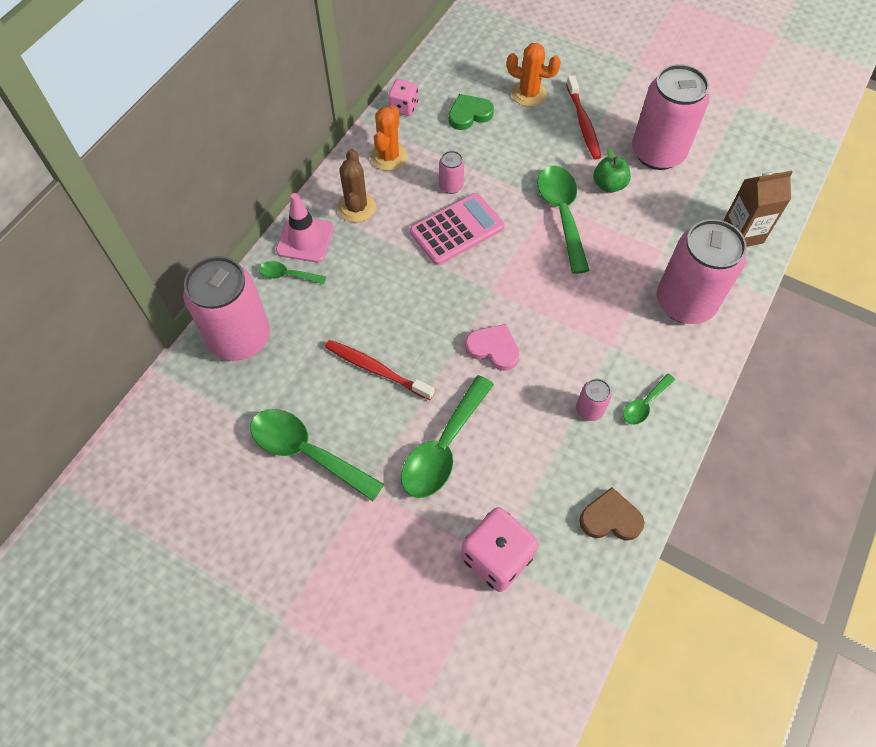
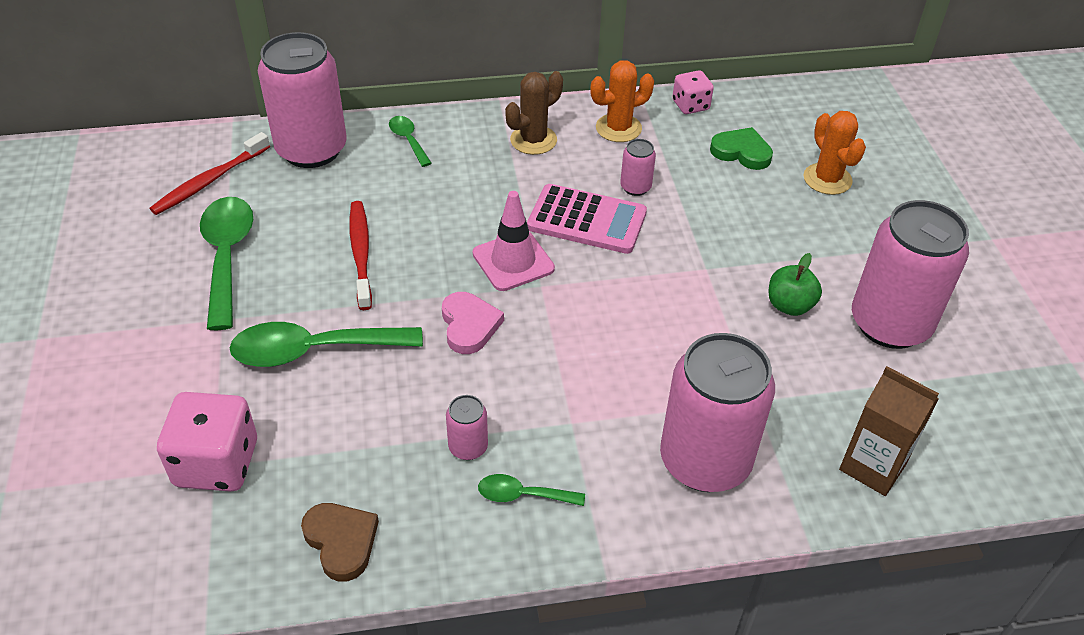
camera: 50 degrees right, 15 degrees down
(305, 239) = (460, 129): pink traffic cone -> pink traffic cone (513, 261)
(562, 214) = (701, 288): green spoon -> none
(583, 123) = (846, 240): red toothbrush -> red toothbrush (209, 181)

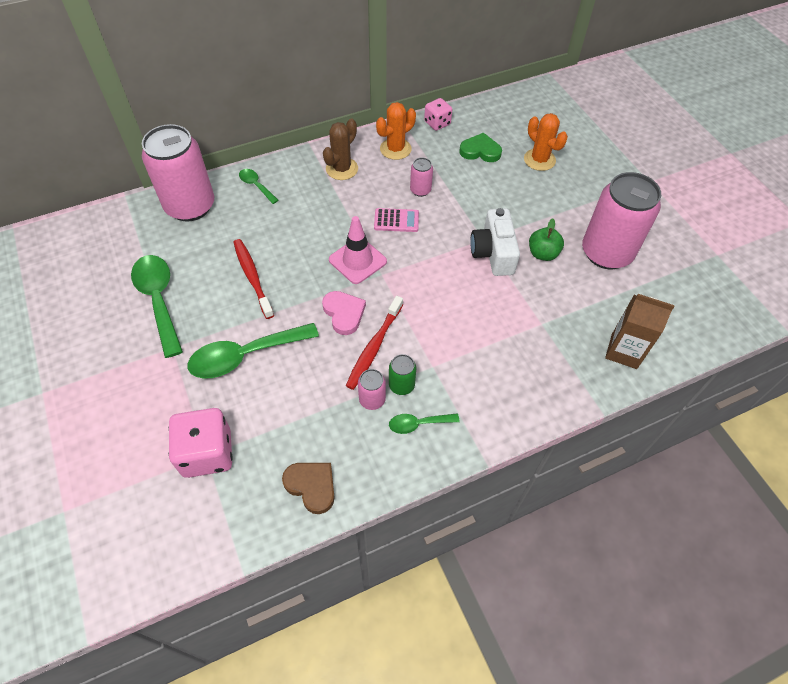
camera: 15 degrees left, 10 degrees up
(209, 181) = (125, 245): red toothbrush -> red toothbrush (374, 347)
(517, 437) = (401, 385): none -> green can
(587, 220) = (396, 220): pink calculator -> pink calculator, size x0.60
(705, 461) = (523, 372): pink can -> none
(714, 290) = (493, 253): none -> white camera

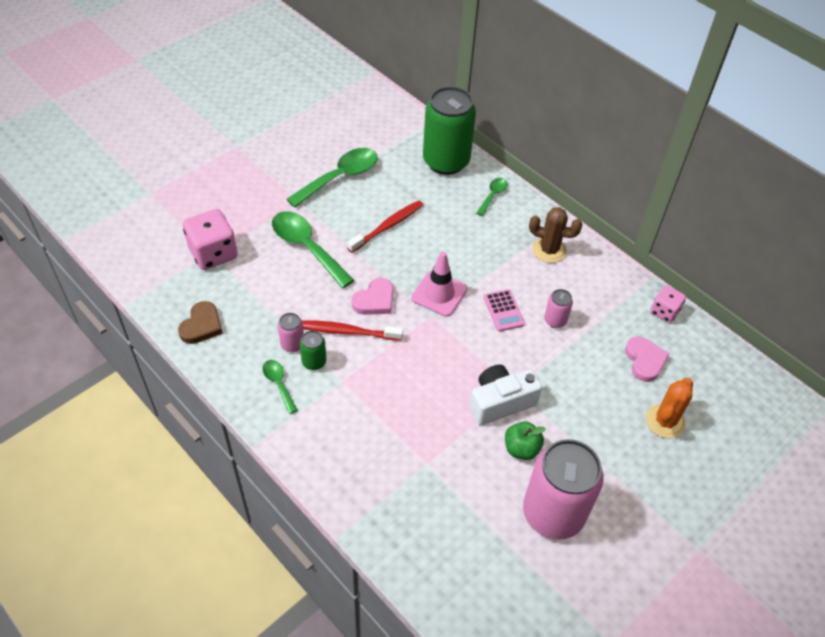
camera: 70 degrees right, 5 degrees down
(190, 206) = (446, 161): pink can -> green can
(395, 149) = (602, 285): orange cactus -> none
(480, 151) = (644, 360): green heart -> pink heart
(624, 351) = (421, 548): brown carton -> none

